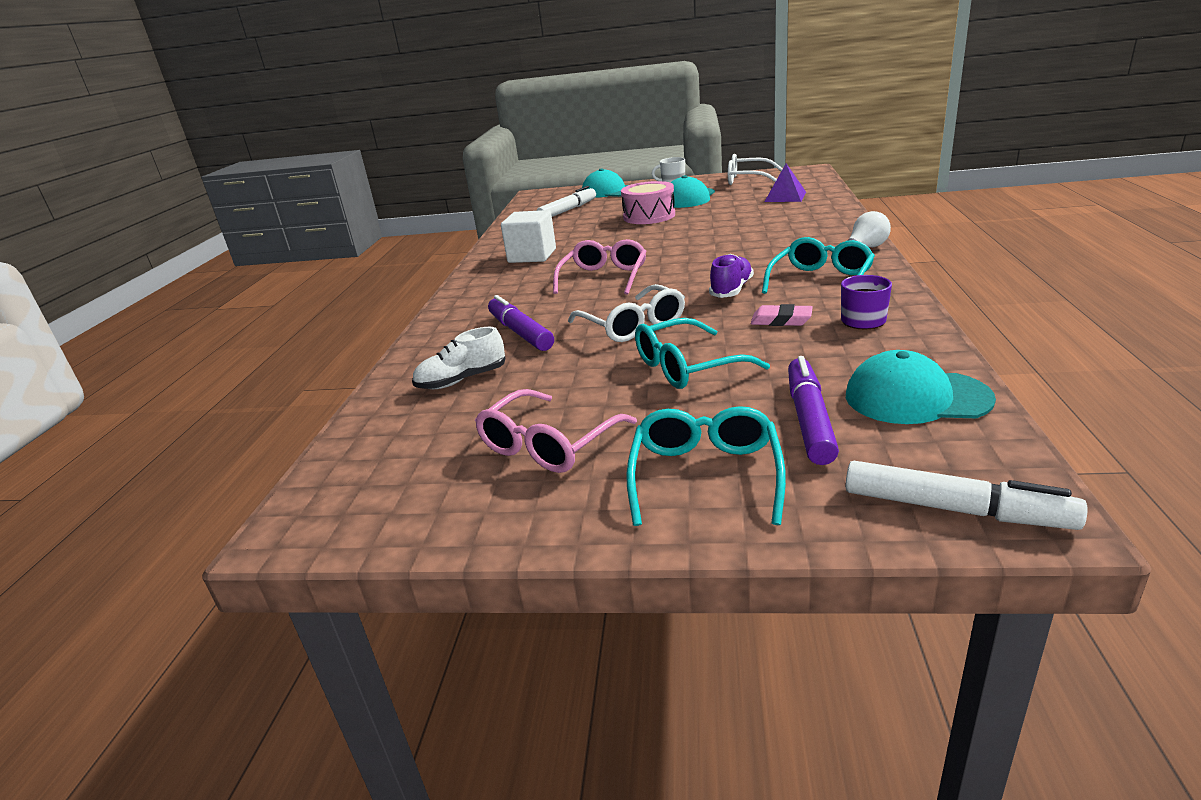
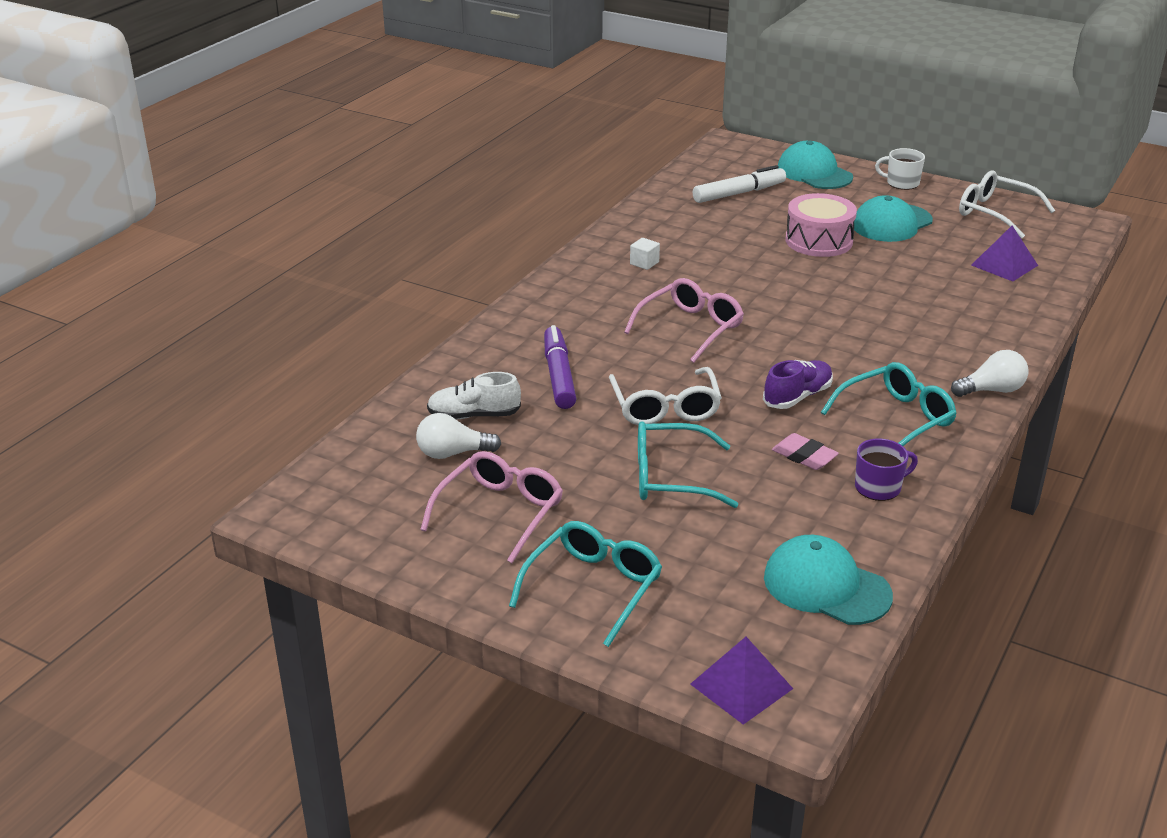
camera: 20 degrees right, 5 degrees up
(462, 413) = (453, 453): none -> white light bulb
(532, 256) = (644, 263): white cube -> white cube, size x0.45
(549, 444) = (500, 512): pink glasses -> pink glasses turned 150 degrees clockwise
(809, 419) = (718, 571): purple marker -> none
(954, 509) = (741, 686): white marker -> purple pyramid

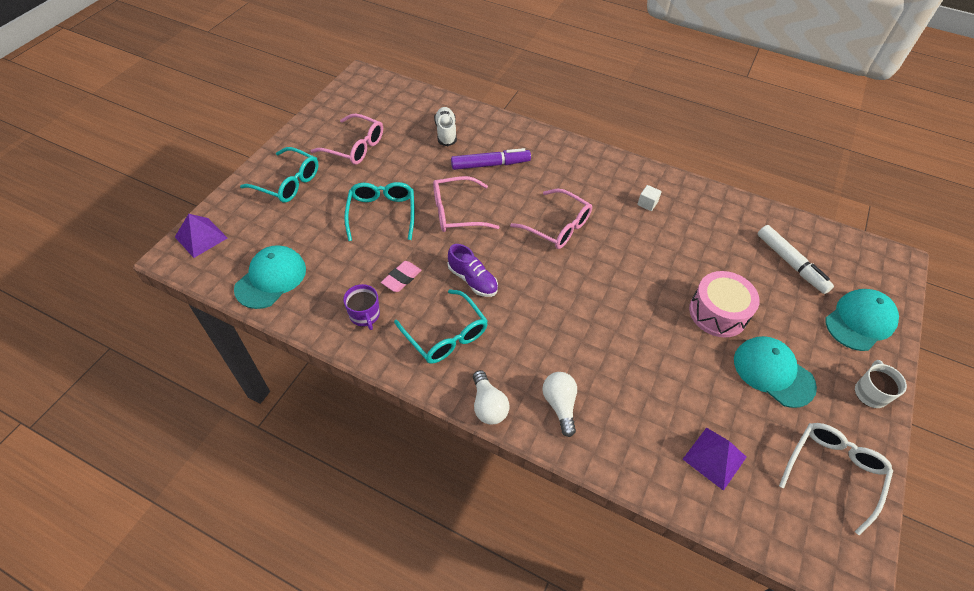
camera: 85 degrees right, 20 degrees up
(453, 453) = (409, 127): white light bulb -> white light bulb (560, 405)
(665, 407) = (456, 212): white glasses -> pink glasses

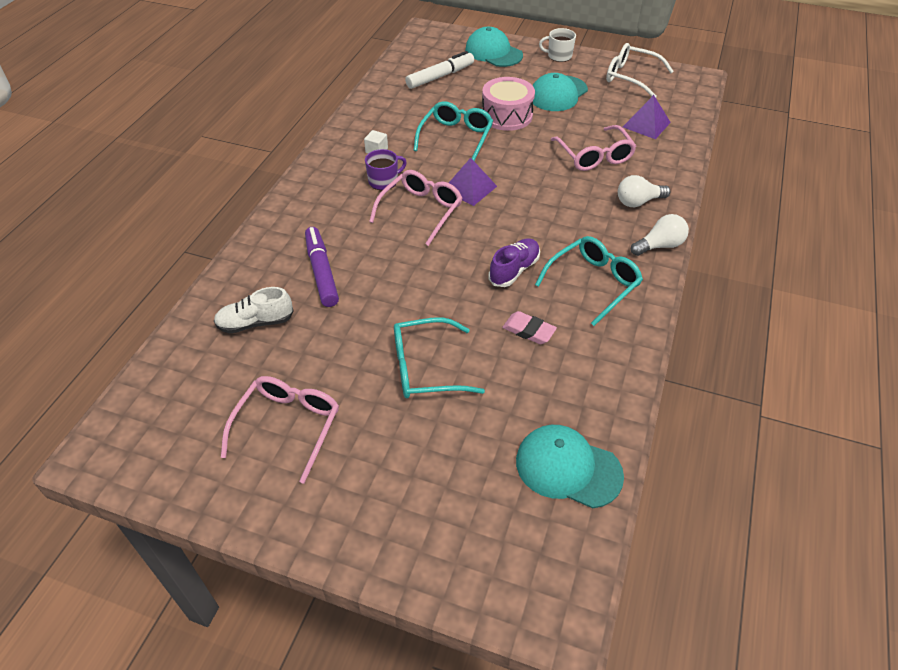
camera: 95 degrees left, 5 degrees down
(201, 237) = (515, 592): purple pyramid -> purple pyramid (469, 188)
(288, 182) = (376, 499): turquoise glasses -> turquoise glasses (456, 137)
(365, 315) = (592, 355): purple mug -> purple mug (384, 181)
(456, 212) = (411, 294): pink glasses -> pink glasses (594, 156)

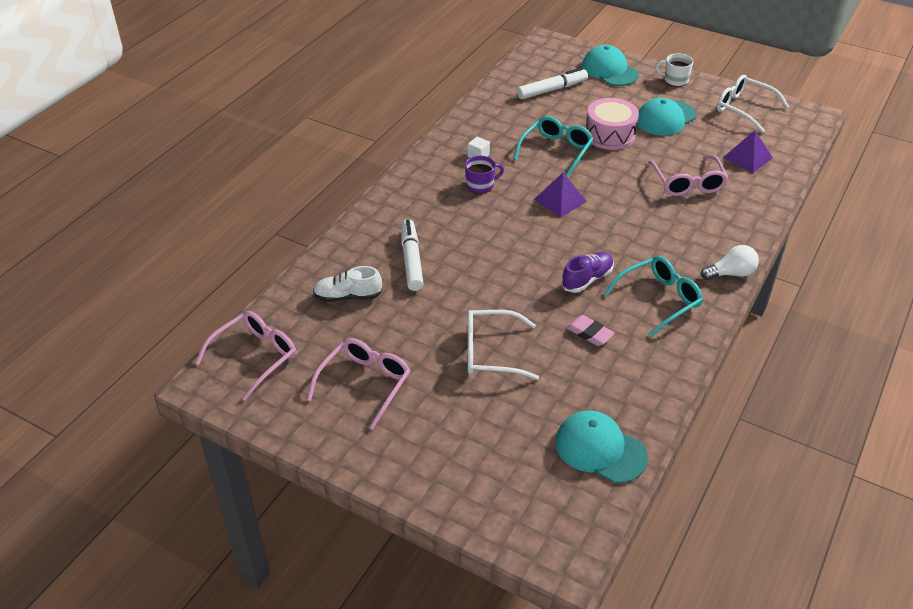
camera: 10 degrees right, 5 degrees down
(321, 272) = (411, 260): purple marker -> white marker
(421, 211) = (510, 216): pink glasses -> pink glasses (255, 357)
(426, 368) = (491, 352): turquoise glasses -> white glasses
(638, 202) = (720, 231): white light bulb -> none

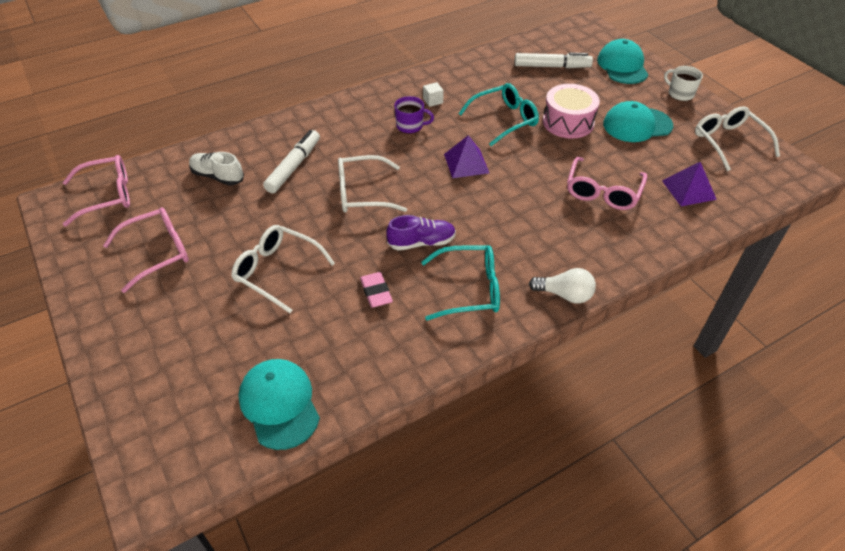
camera: 30 degrees right, 5 degrees up
(497, 259) = (362, 193): none -> white glasses

